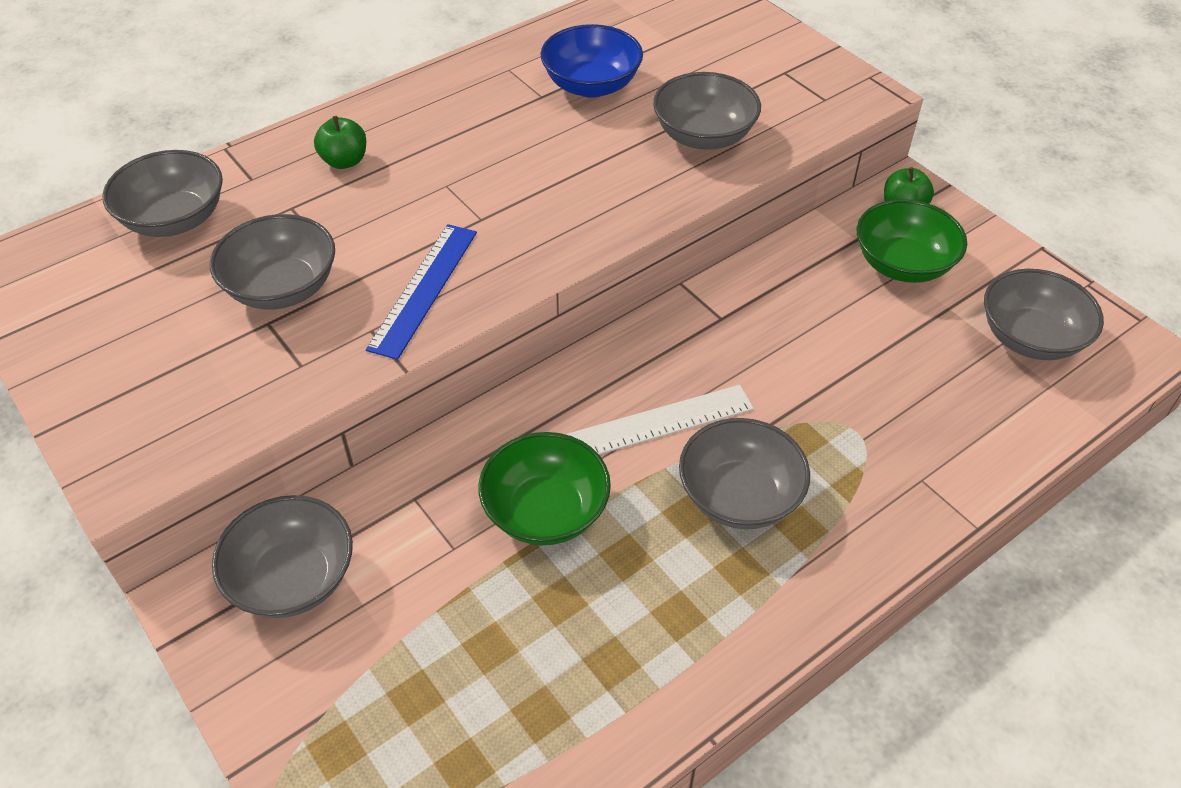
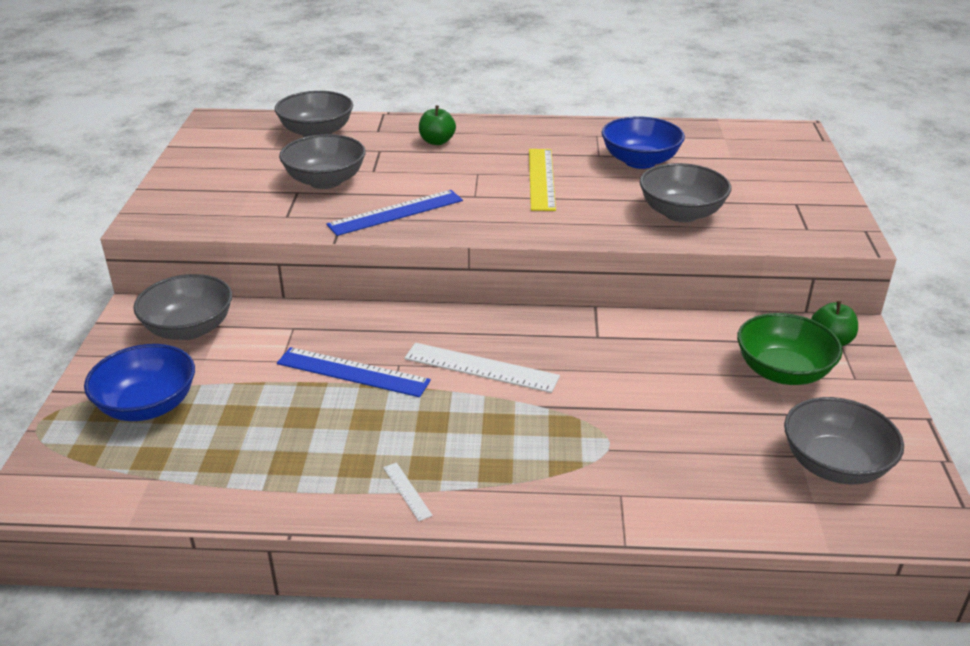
camera: 40 degrees right, 15 degrees down
(375, 709) = (148, 406): none -> blue bowl
(522, 159) = (541, 179): none -> yellow ruler
(546, 511) = (352, 372): green bowl -> blue ruler
(739, 496) = (478, 430): grey bowl -> none
(756, 608) = (407, 491): none -> white ruler

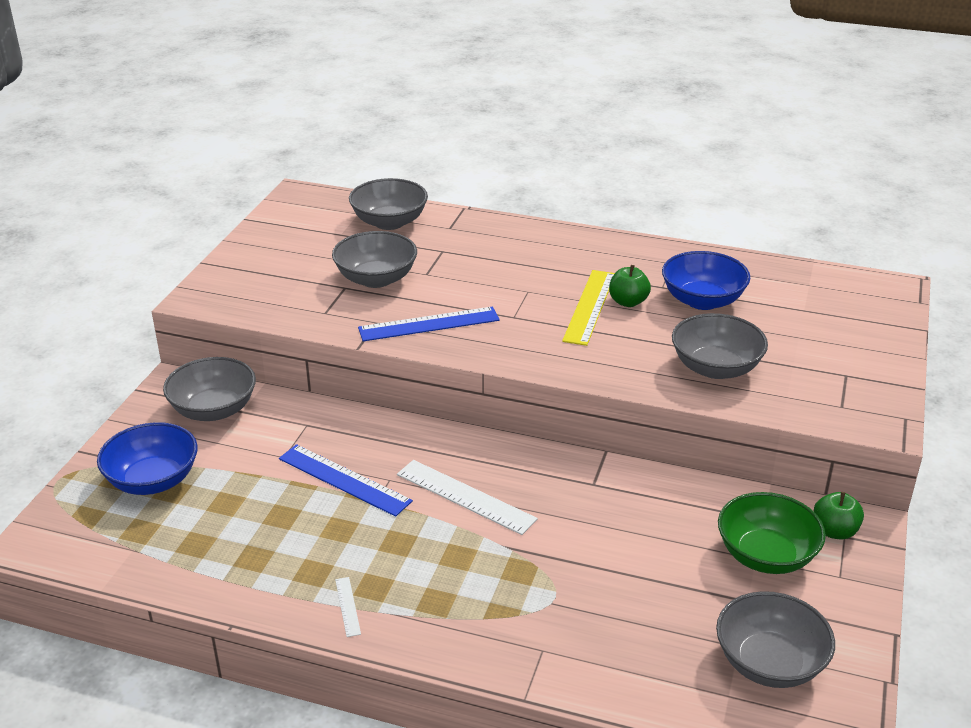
camera: 15 degrees right, 0 degrees up
(437, 141) = (503, 248): green apple -> green apple (628, 302)

